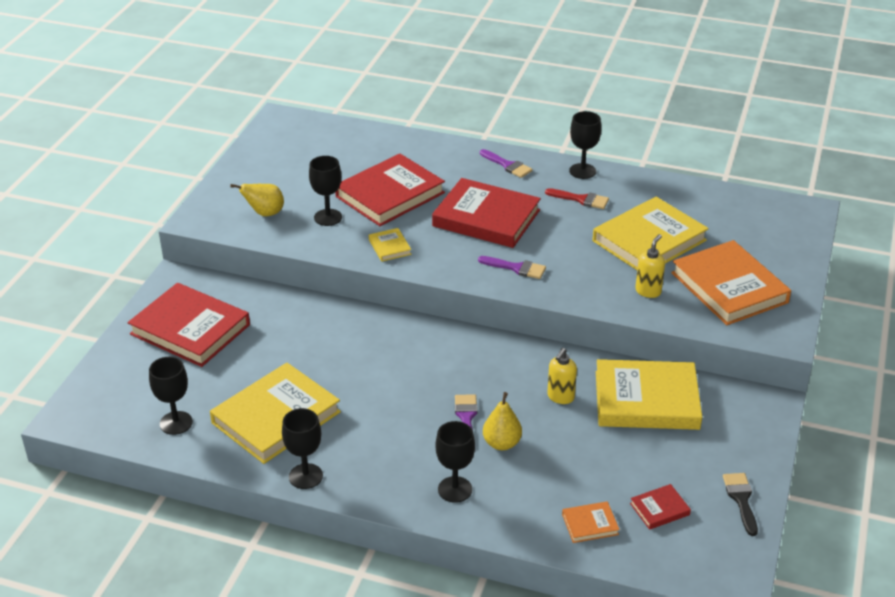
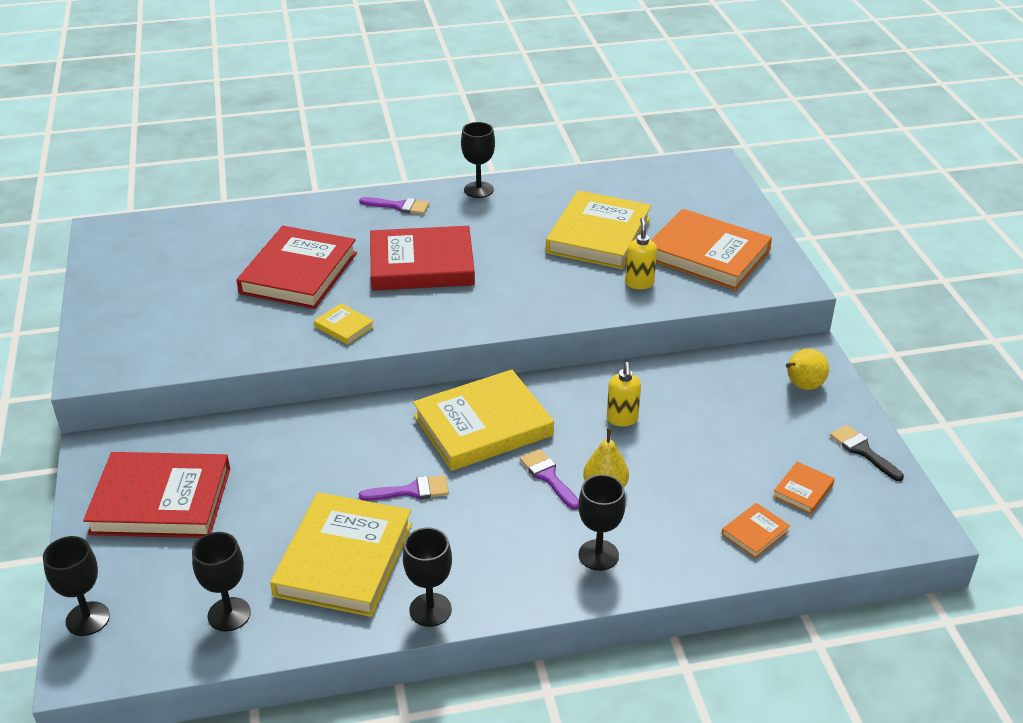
camera: 30 degrees left, 0 degrees up
(264, 213) = (170, 337): yellow pear -> yellow pear (802, 386)
(328, 217) = (248, 318): black goblet -> black goblet (87, 619)
(516, 268) = (495, 304): purple brush -> purple brush (411, 491)
(581, 199) = (501, 217): red brush -> none
(646, 400) = (703, 391): yellow book -> yellow book (483, 426)
(659, 509) = (803, 490): red book -> orange book

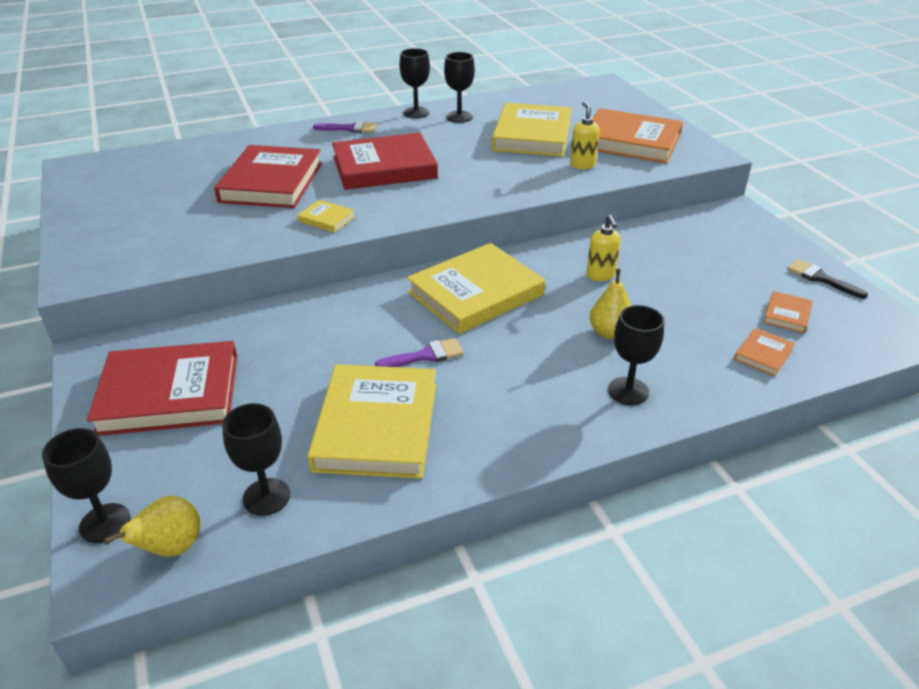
camera: 10 degrees left, 0 degrees up
(430, 610) = (481, 463): black goblet -> black goblet (459, 117)
(548, 477) = (553, 329): purple brush -> none
(802, 386) = (743, 235): yellow pear -> yellow pear (171, 548)

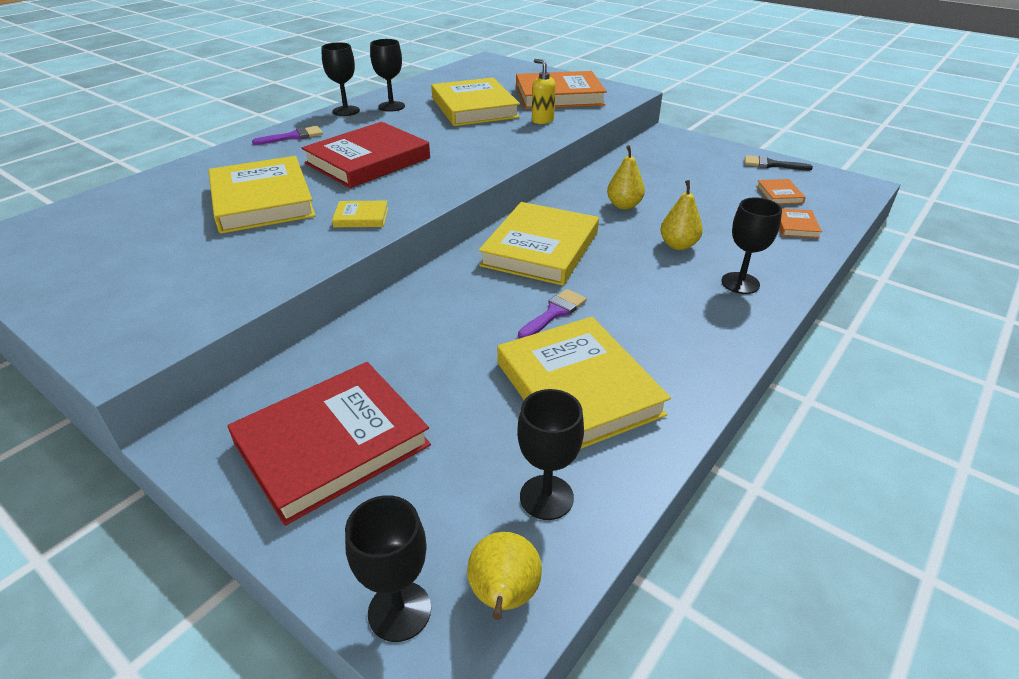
camera: 30 degrees left, 0 degrees up
(271, 182) = (262, 200): red book -> yellow book
(600, 275) = (624, 205): yellow soap dispenser -> yellow pear

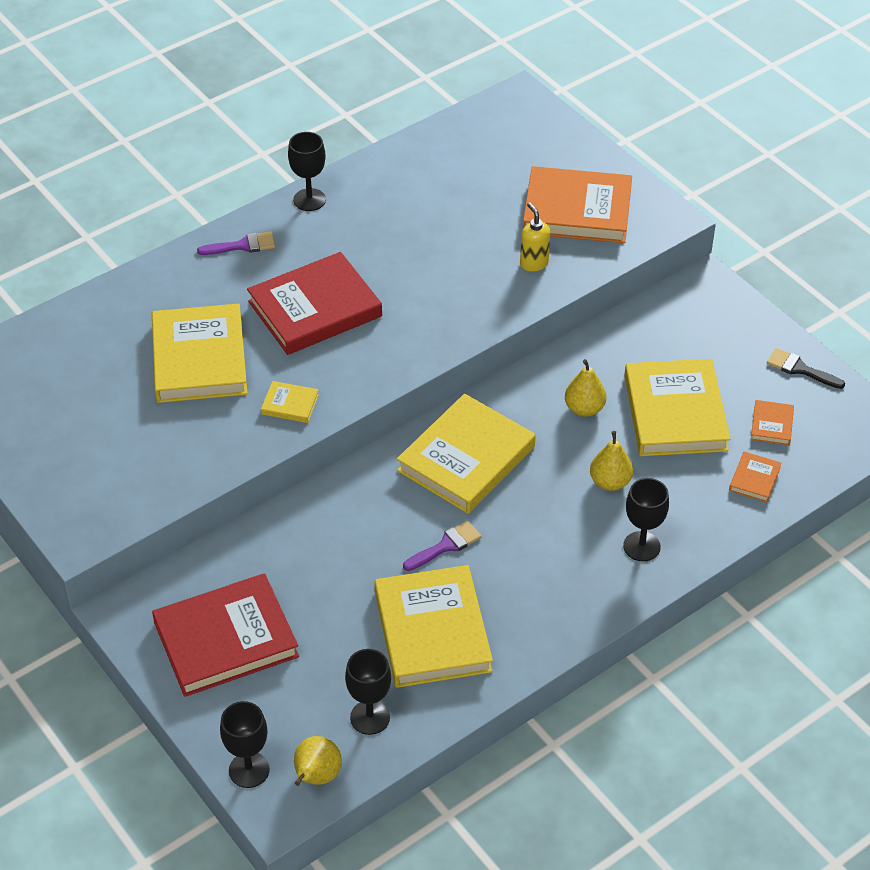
camera: 15 degrees right, 10 degrees up
(391, 106) = (365, 199): black goblet -> none
(474, 108) = (462, 219): yellow book -> yellow book (675, 413)

